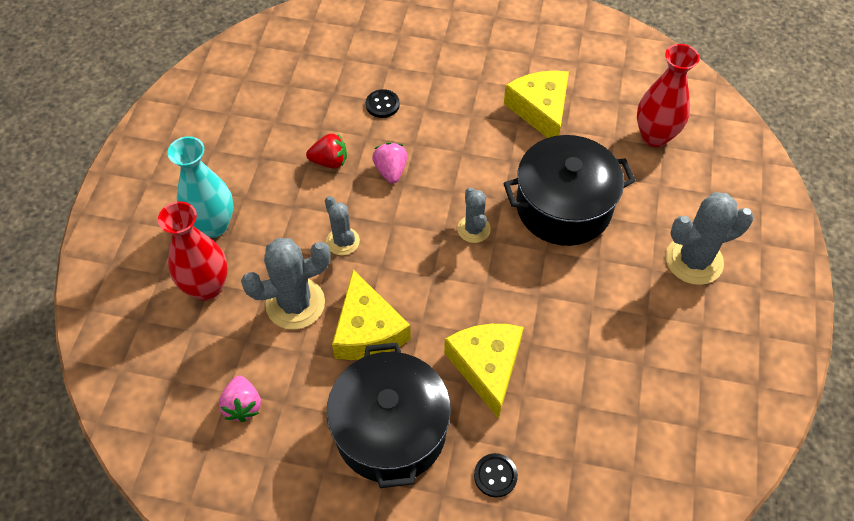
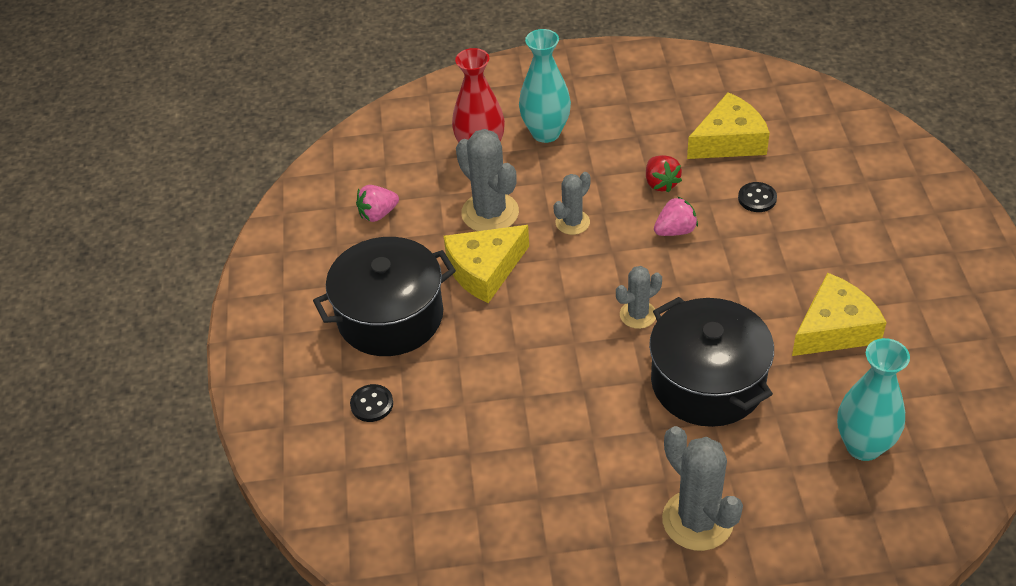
camera: 75 degrees right, 10 degrees down
(487, 366) = (482, 368): yellow cheese -> yellow cheese (729, 141)
(654, 136) = (863, 446): red vase -> turquoise vase

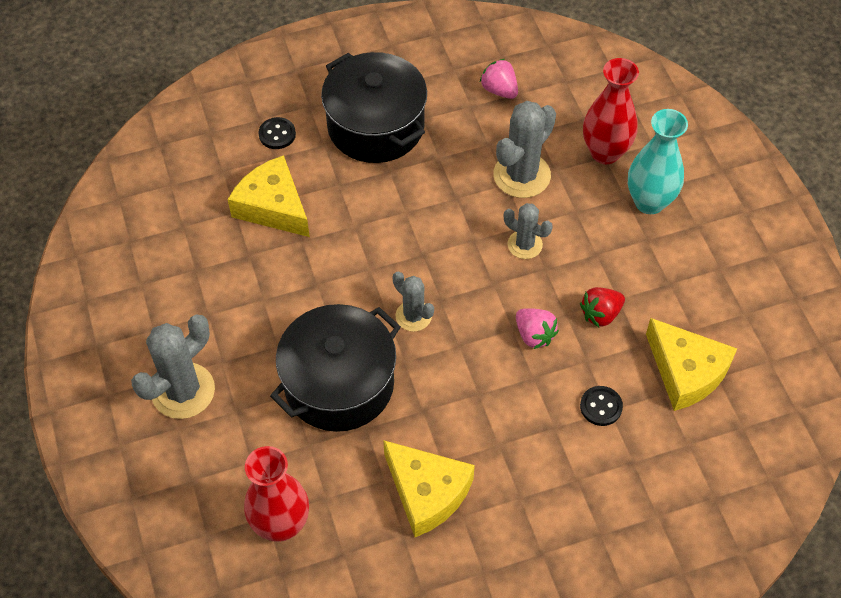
camera: 75 degrees right, 10 degrees up
(484, 270) = (446, 184): yellow cheese -> yellow cheese (273, 206)
(863, 446) = (281, 524): turquoise vase -> red vase

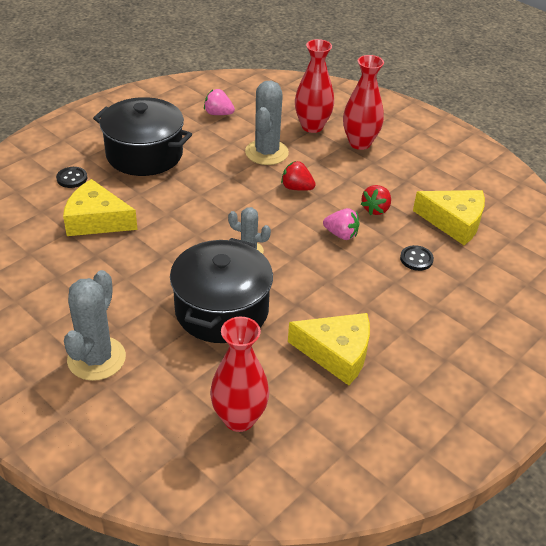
camera: 30 degrees left, 15 degrees down
(525, 244) = (297, 188): grey cactus -> red strawberry
(649, 202) = (359, 143): turquoise vase -> red vase

